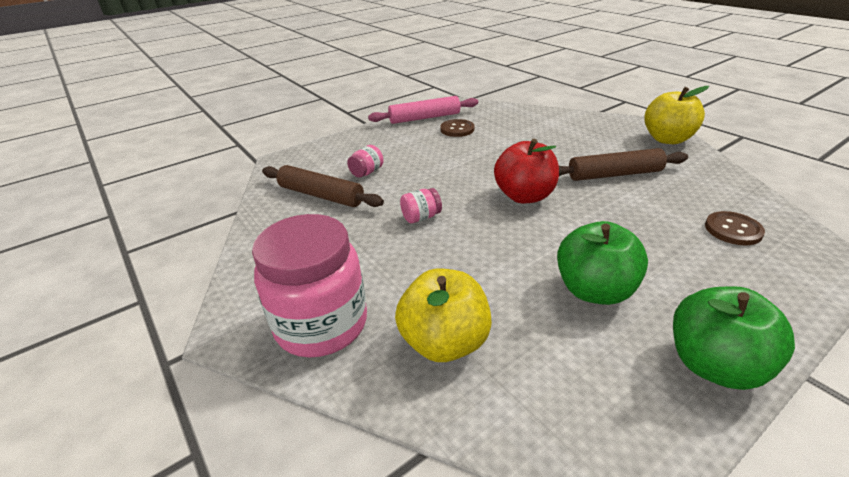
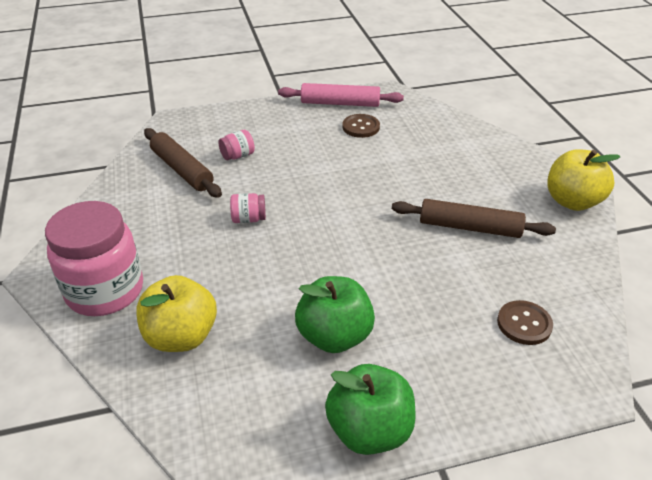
camera: 20 degrees right, 5 degrees up
(524, 196) = (358, 225): red apple -> none

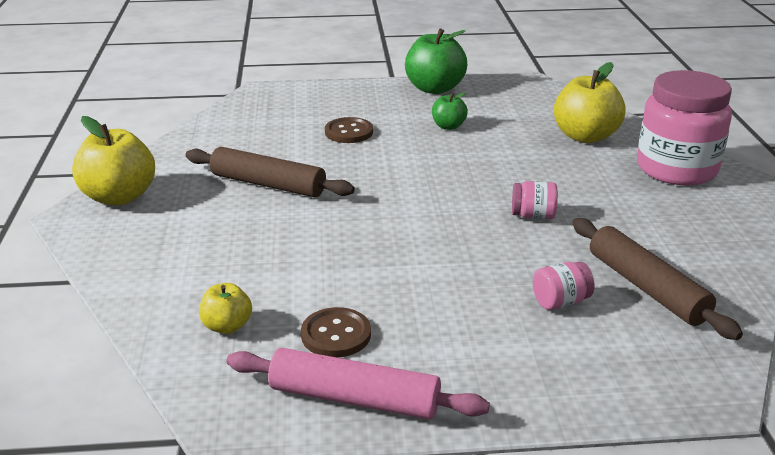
camera: 170 degrees left, 10 degrees down
(334, 336) = (448, 126): green apple -> green apple, size x0.53
(420, 125) = (227, 326): none -> yellow apple
(524, 324) = (280, 120): brown button -> brown button (349, 132)

